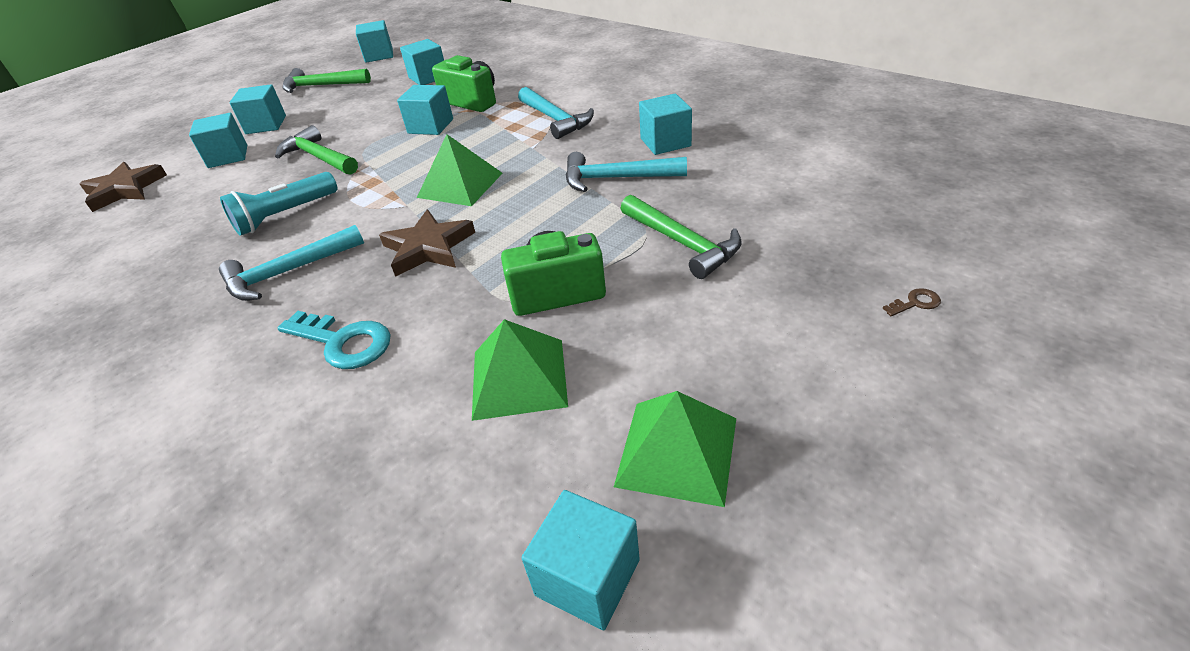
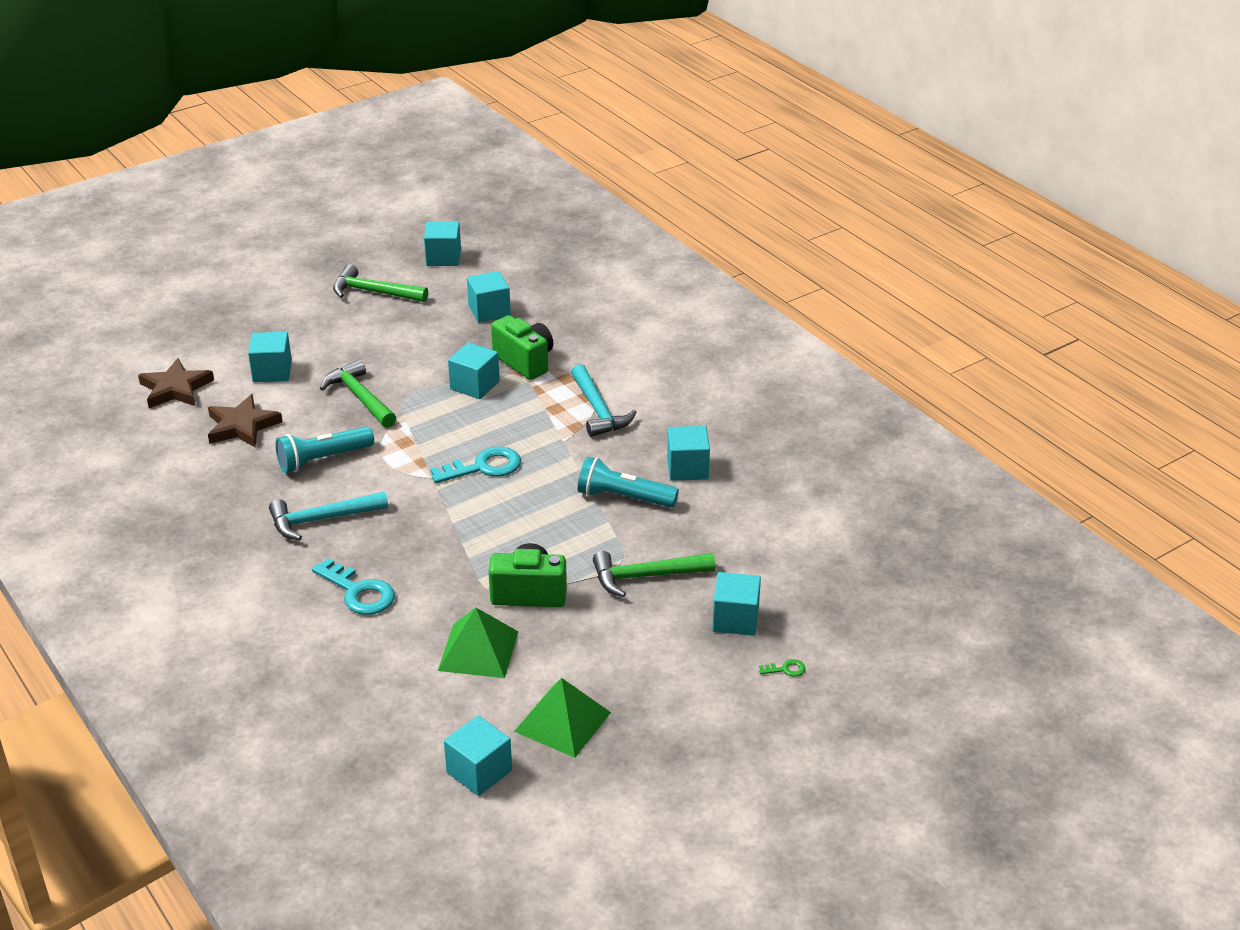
camera: 10 degrees right, 5 degrees down
(266, 125) = (311, 337): turquoise cube -> turquoise cube (735, 619)
(428, 248) = (440, 526): brown star -> brown star (242, 426)
(460, 185) = (484, 467): green pyramid -> turquoise key
(616, 178) = (623, 497): turquoise hammer -> turquoise flashlight
(682, 243) = (646, 576): green hammer -> green hammer turned 105 degrees clockwise
(915, 303) = (786, 669): brown key -> green key

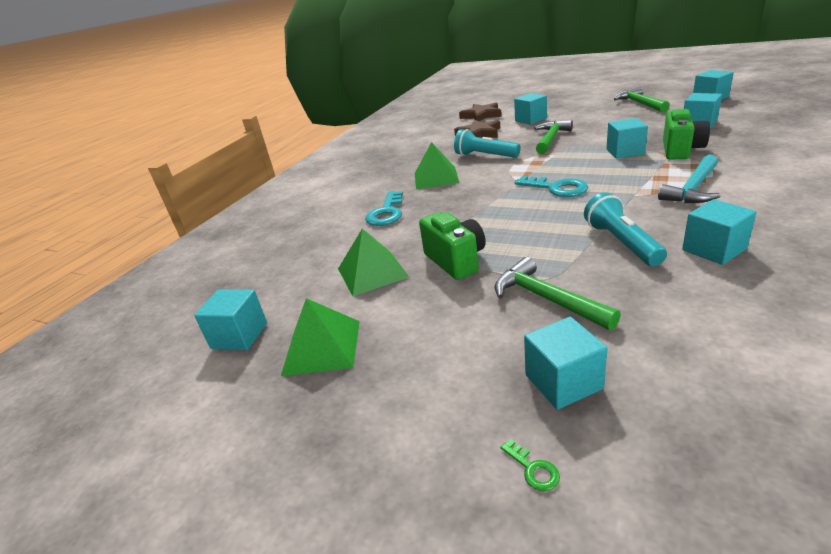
camera: 65 degrees right, 5 degrees down
(322, 519) = (436, 177): turquoise hammer -> green pyramid

